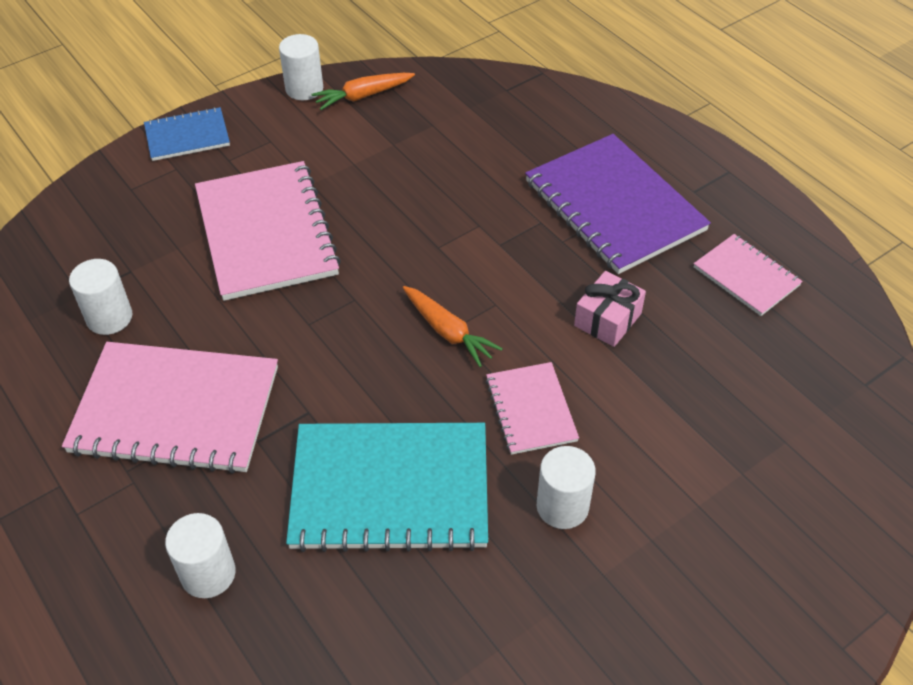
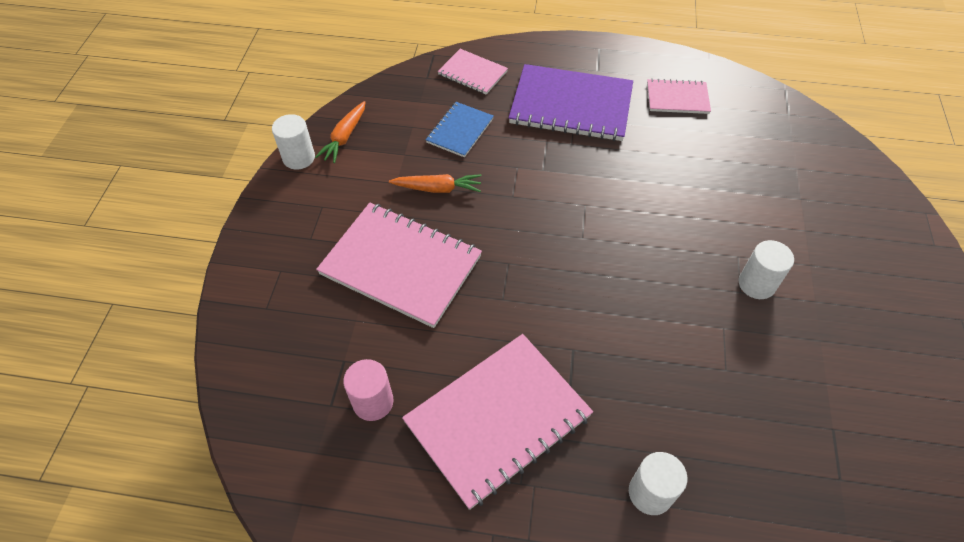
camera: 45 degrees left, 5 degrees up
(109, 317) = (373, 402): white cylinder -> pink cylinder
(187, 136) = (258, 244): blue notebook -> blue notebook (460, 131)
(390, 488) = (672, 351): turquoise notebook -> none
(448, 332) = (583, 240): orange carrot -> orange carrot (438, 188)
(531, 409) = (677, 247): pink notebook -> pink notebook (472, 73)
(607, 319) = (648, 169): pink gift -> none

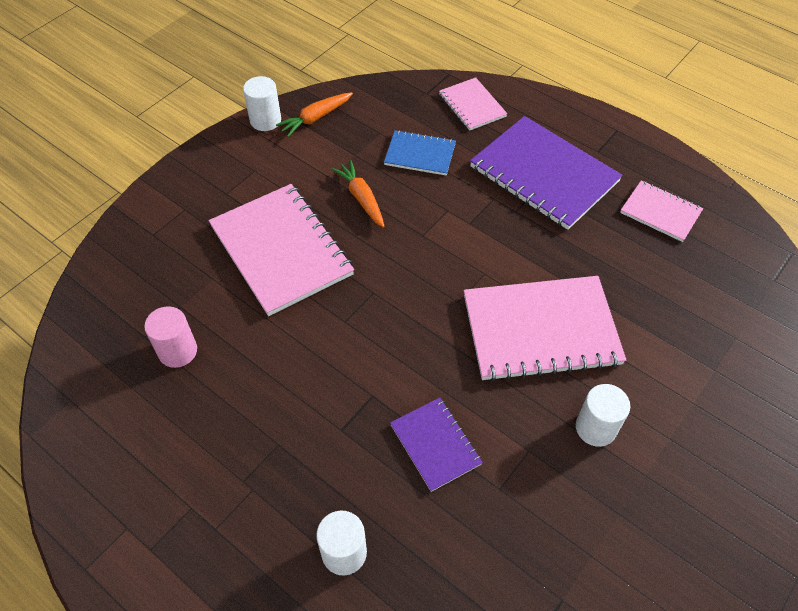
camera: 30 degrees right, 0 degrees up
(438, 188) = (361, 198): orange carrot -> orange carrot turned 150 degrees counterclockwise
(460, 131) = (420, 154): blue notebook -> blue notebook turned 45 degrees clockwise
(497, 419) = (264, 419): pink notebook -> pink notebook (541, 330)
(652, 362) = (435, 444): none -> purple notebook

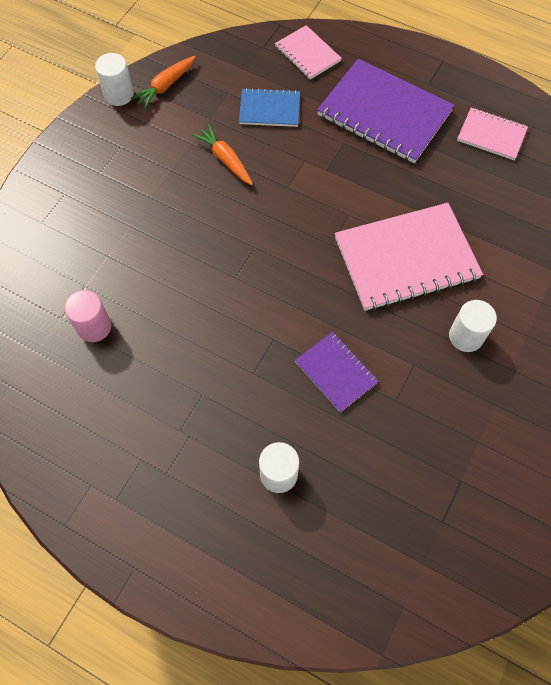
camera: 10 degrees left, 10 degrees up
(281, 250) = (163, 220): pink notebook -> none

